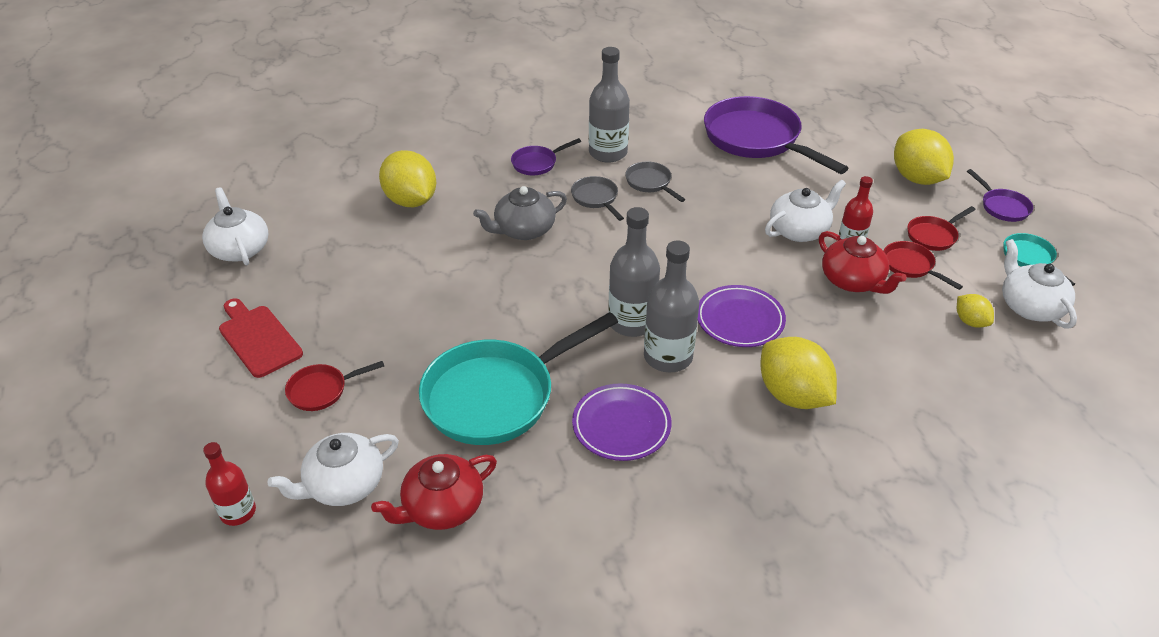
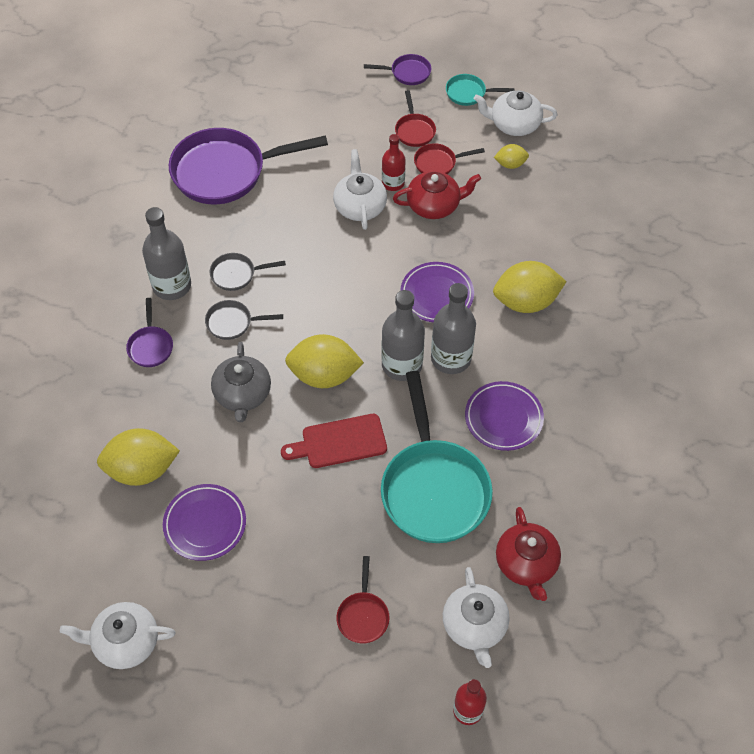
camera: 65 degrees left, 15 degrees up
(258, 338) = (270, 652): red cutting board -> red cutting board (340, 442)
(375, 254) = (205, 524): none -> purple plate
(917, 178) = (344, 100): yellow lemon -> yellow lemon (324, 375)

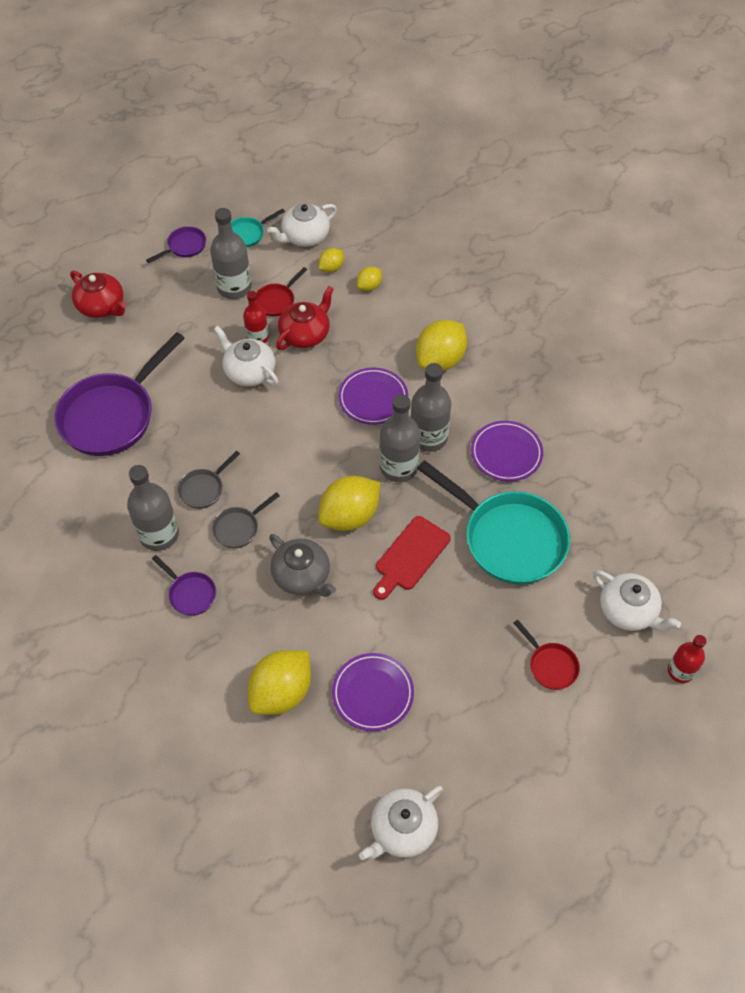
camera: 40 degrees left, 0 degrees up
(414, 131) = (234, 287): red pan -> grey bottle
(526, 563) = (619, 542): red teapot -> red teapot (102, 306)
(527, 200) = (369, 286): none -> yellow lemon

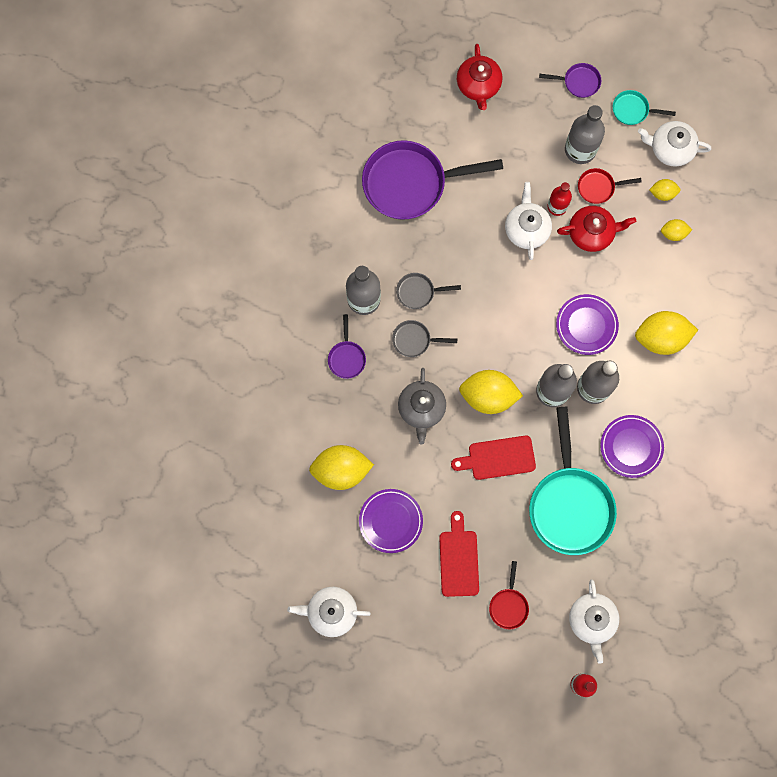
camera: 45 degrees right, 20 degrees up
(467, 668) = (458, 559): none -> red cutting board

